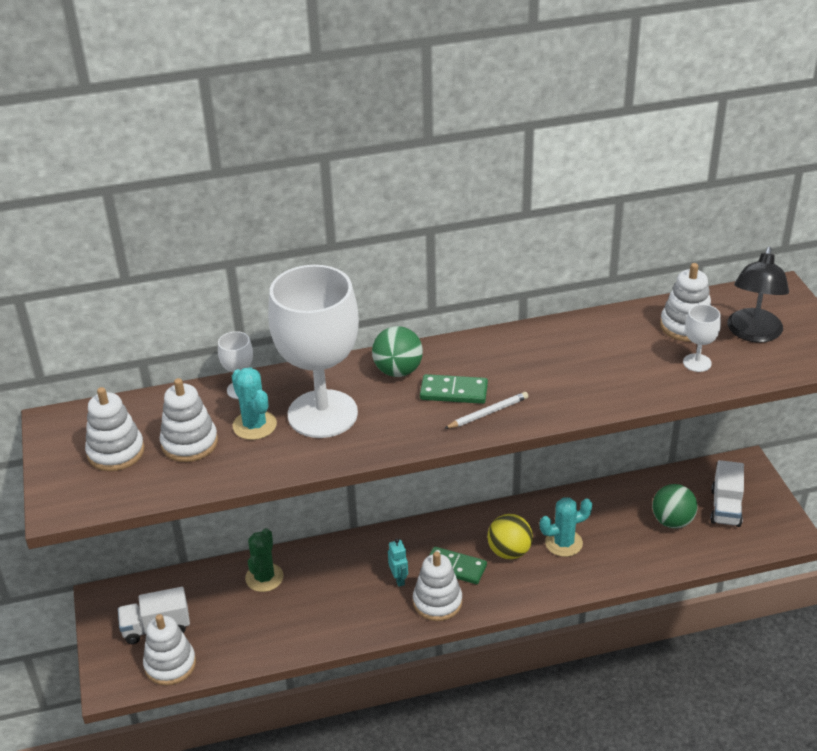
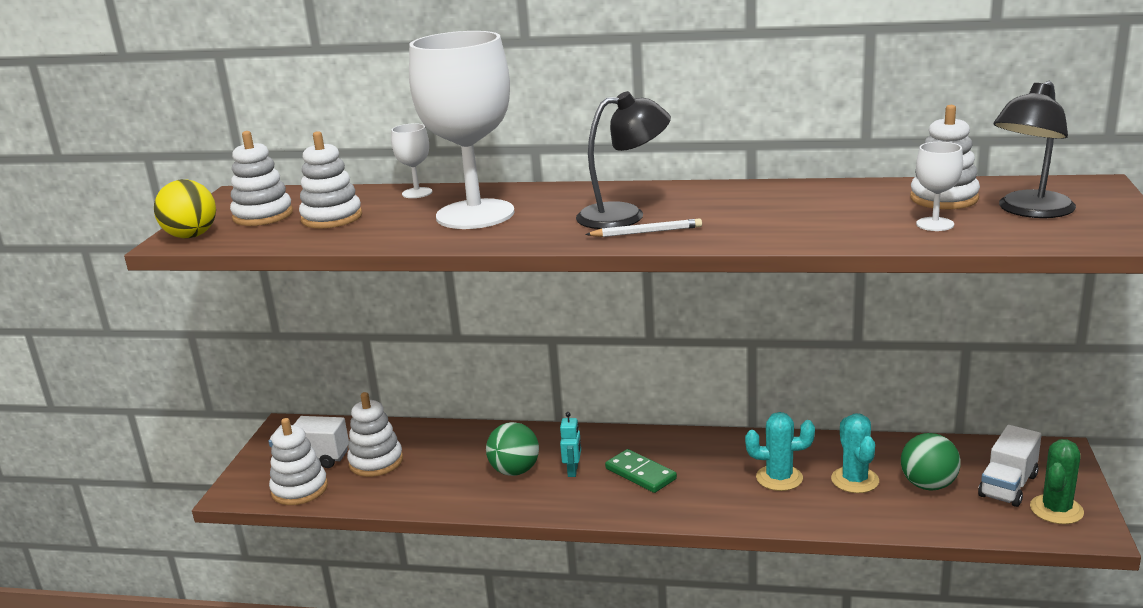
camera: 25 degrees right, 15 degrees down
(254, 425) = (403, 214): turquoise cactus -> turquoise cactus (855, 480)
(264, 577) = (441, 442): green cactus -> green cactus (1056, 510)
(398, 371) = (581, 197): green ball -> green ball (515, 471)
(437, 602) = (600, 499): white stacking toy -> white stacking toy (376, 462)
(453, 392) = (624, 215): green domino -> black lamp
(509, 551) = (710, 473): yellow ball -> yellow ball (191, 236)

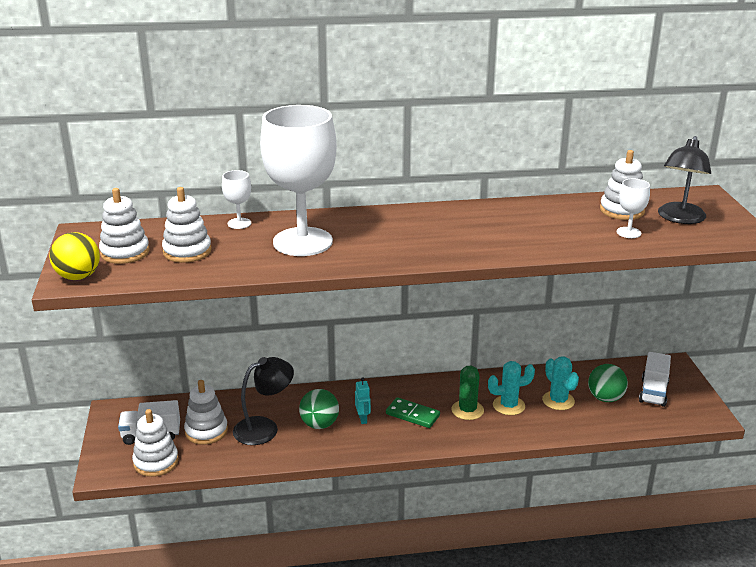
camera: 20 degrees left, 5 degrees up
(624, 215) = (416, 236): black lamp -> black lamp (264, 428)
(646, 232) = (442, 250): white pencil -> none
(1056, 510) = (687, 405): green cactus -> green cactus (467, 410)

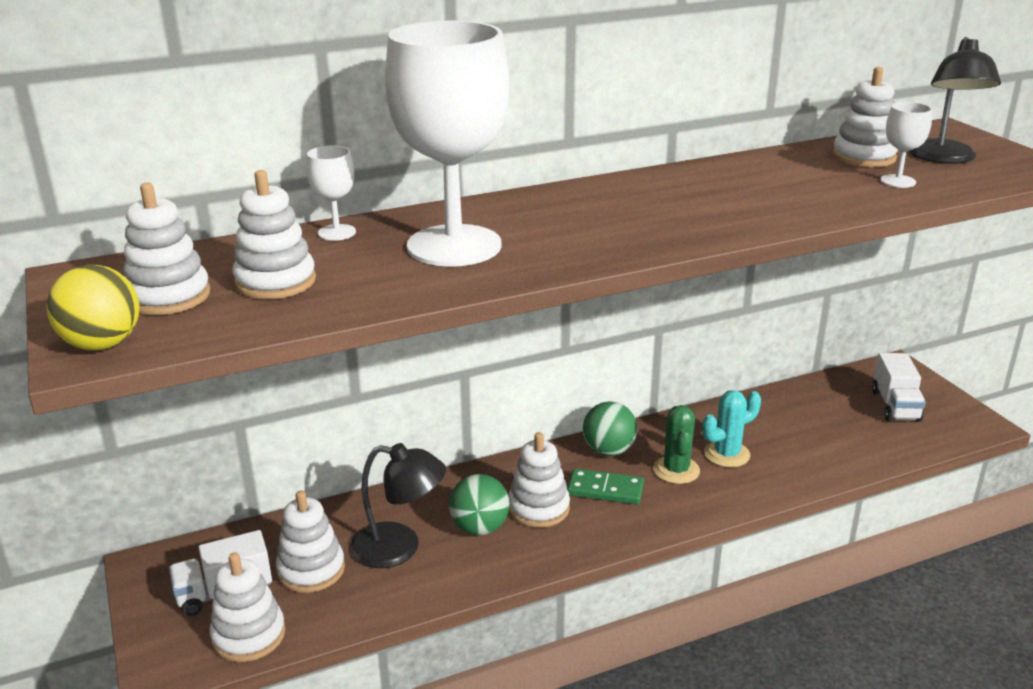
camera: 15 degrees left, 0 degrees up
(264, 428) = (399, 548): black lamp -> black lamp turned 60 degrees clockwise
(363, 419) = (538, 508): turquoise robot -> white stacking toy
(558, 401) = (786, 436): turquoise cactus -> none
(605, 398) = (842, 423): green ball -> green ball (608, 451)

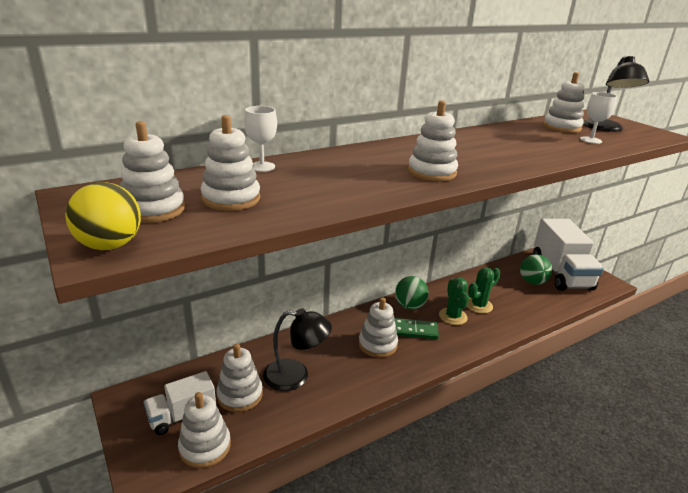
camera: 10 degrees left, 0 degrees up
(454, 246) = (346, 175): white goblet -> none
(480, 528) = (344, 359): green ball -> green ball (532, 282)
(588, 241) = (432, 172): none -> white stacking toy
(727, 454) = (478, 305): turquoise cactus -> green cactus
(895, 406) = (561, 273): white truck -> white truck, size x1.84

